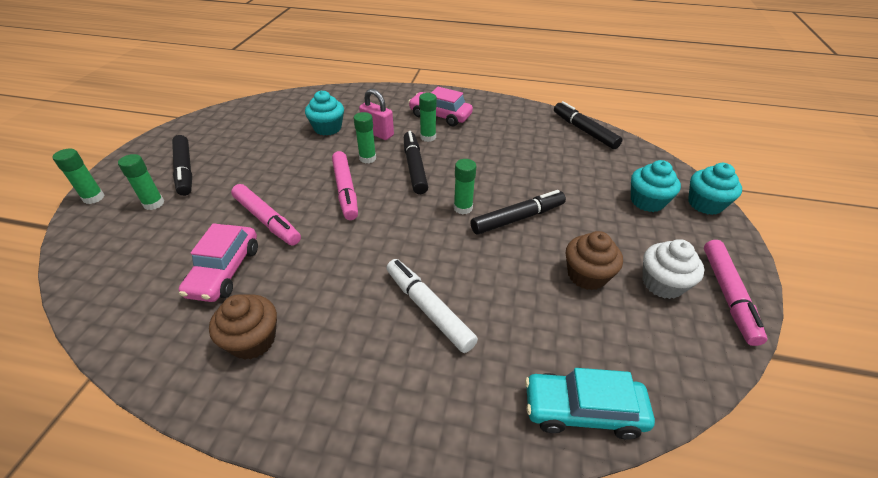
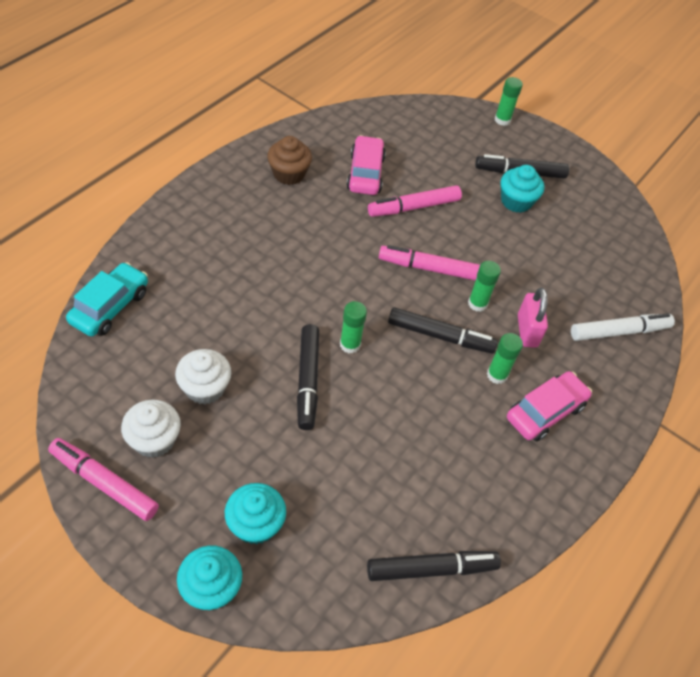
camera: 110 degrees right, 10 degrees up
(153, 203) = (475, 149): green glue stick -> none
(225, 271) = (365, 173): pink car -> pink car turned 60 degrees clockwise
(327, 128) = (558, 290): turquoise cupcake -> turquoise cupcake (516, 201)
(378, 133) = (527, 331): pink padlock -> pink padlock turned 60 degrees counterclockwise
(428, 309) = (249, 267): white marker -> white marker (619, 332)
(587, 275) = (205, 388): brown cupcake -> white cupcake

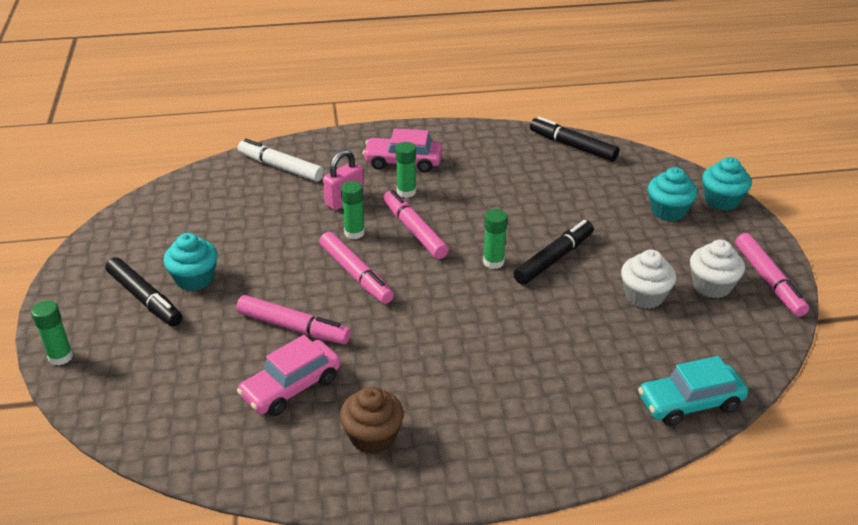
camera: 130 degrees left, 15 degrees down
(440, 336) = (414, 231): black marker -> pink marker

